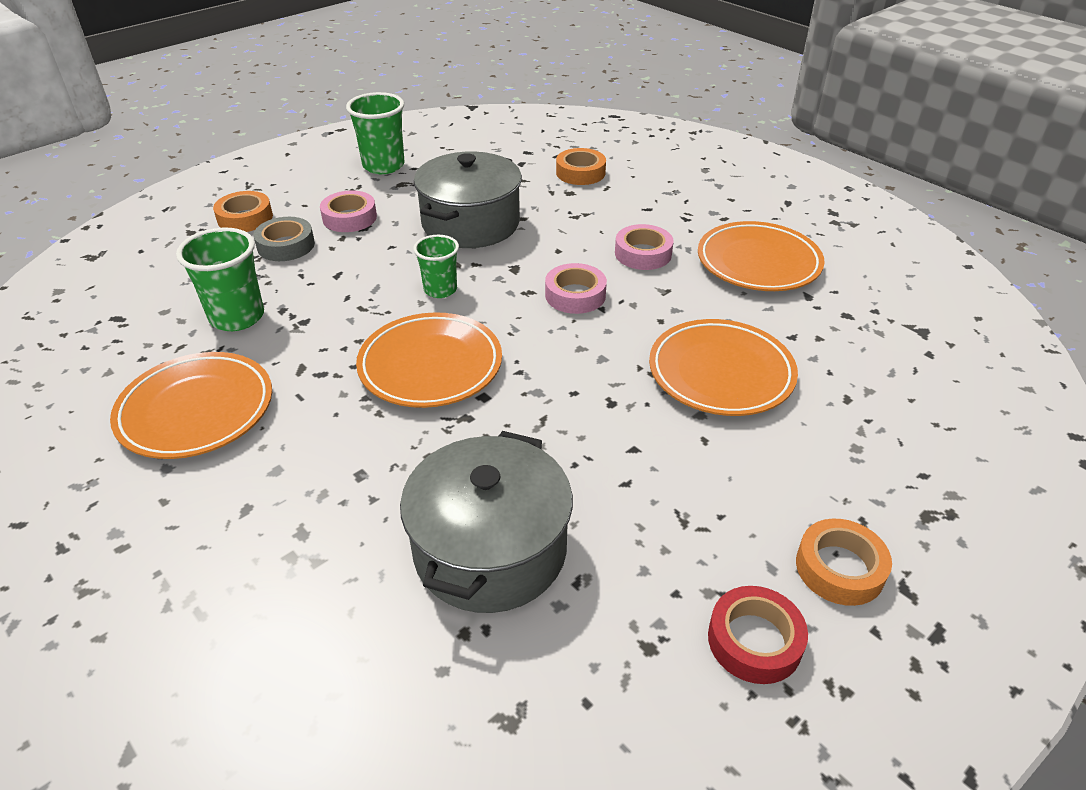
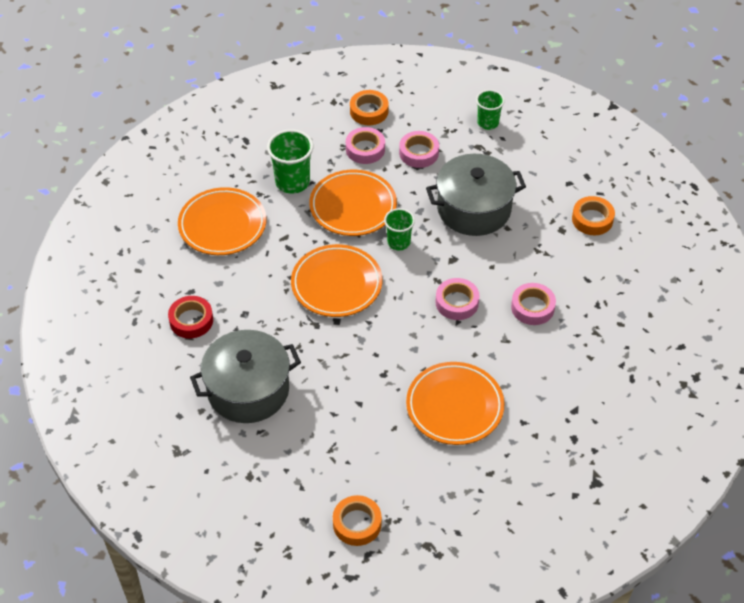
camera: 50 degrees right, 10 degrees up
(286, 245) = (365, 149): grey tape -> pink tape
(383, 166) = (488, 123): green cup -> green cup, size x0.64
(754, 640) = (286, 511): red tape -> red tape (191, 320)
(758, 262) = (585, 368): orange plate -> orange plate (353, 206)

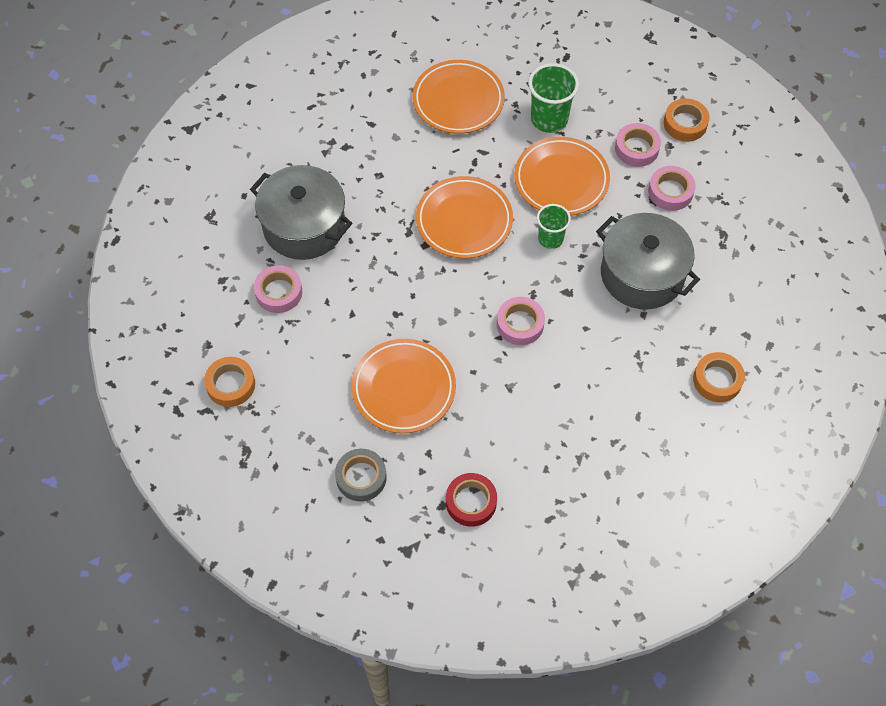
camera: 55 degrees right, 10 degrees up
(191, 320) = (342, 143): red tape -> red tape (471, 502)
(488, 123) = (760, 224): green cup -> none
(511, 478) = (361, 477): none -> grey tape
(532, 307) = (565, 388): pink tape -> pink tape (279, 292)

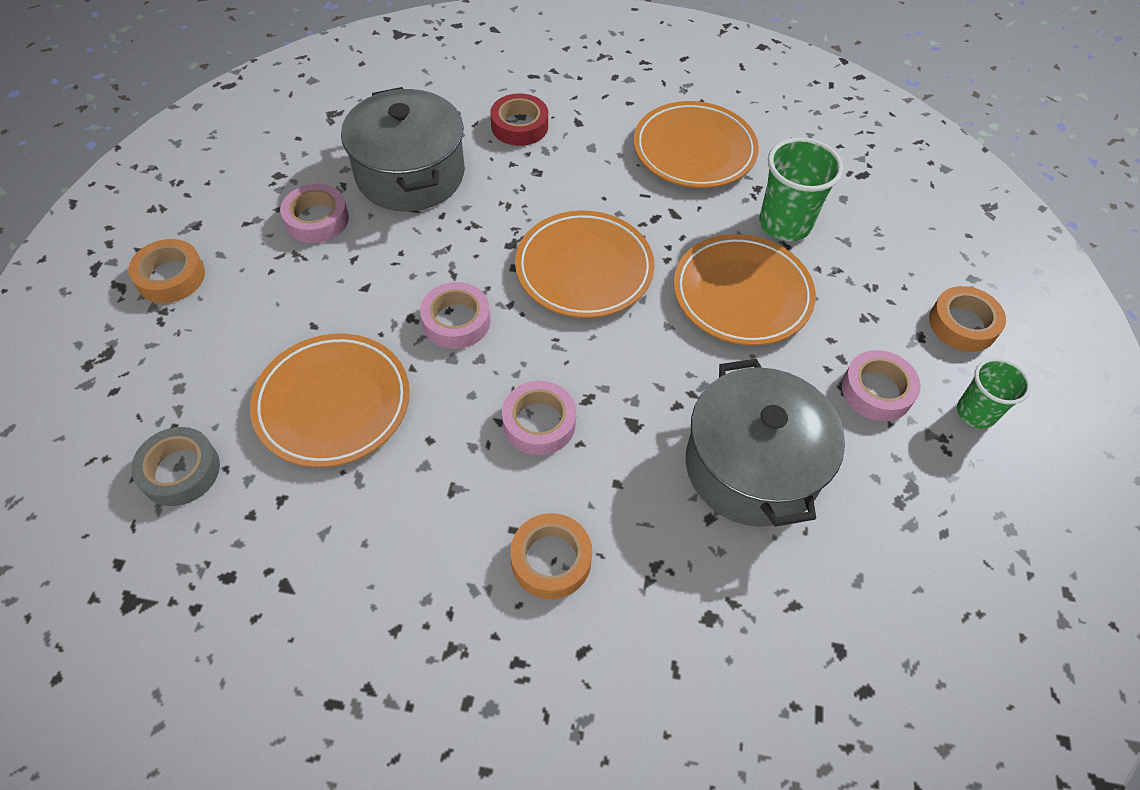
camera: 35 degrees right, 5 degrees down
(471, 502) = (263, 600): red tape -> red tape (519, 126)
(550, 239) = (668, 350): green cup -> green cup (975, 413)
(636, 148) = (871, 315): pink tape -> pink tape (456, 321)
(717, 380) = (742, 685): orange tape -> orange tape (551, 560)

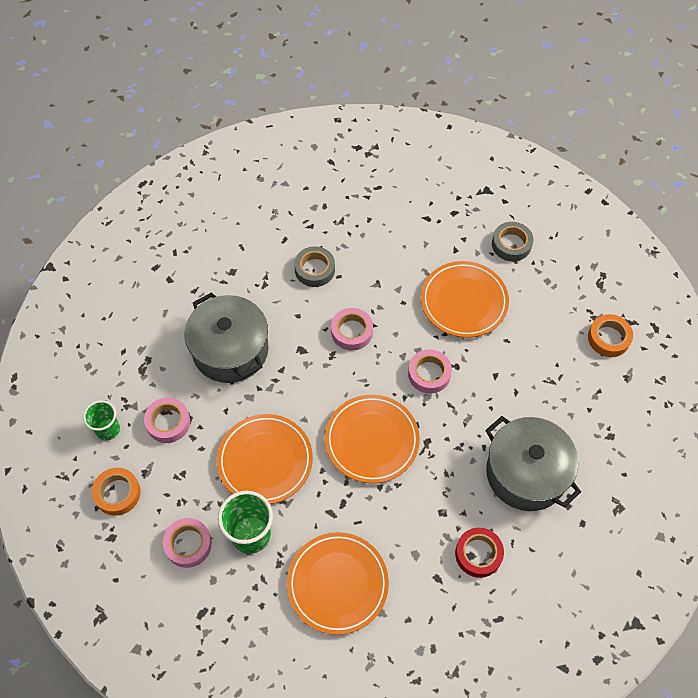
camera: 160 degrees right, 5 degrees up
(317, 219) = (558, 411): pink tape -> pink tape (188, 544)
(551, 560) = (314, 269): orange tape -> grey tape

